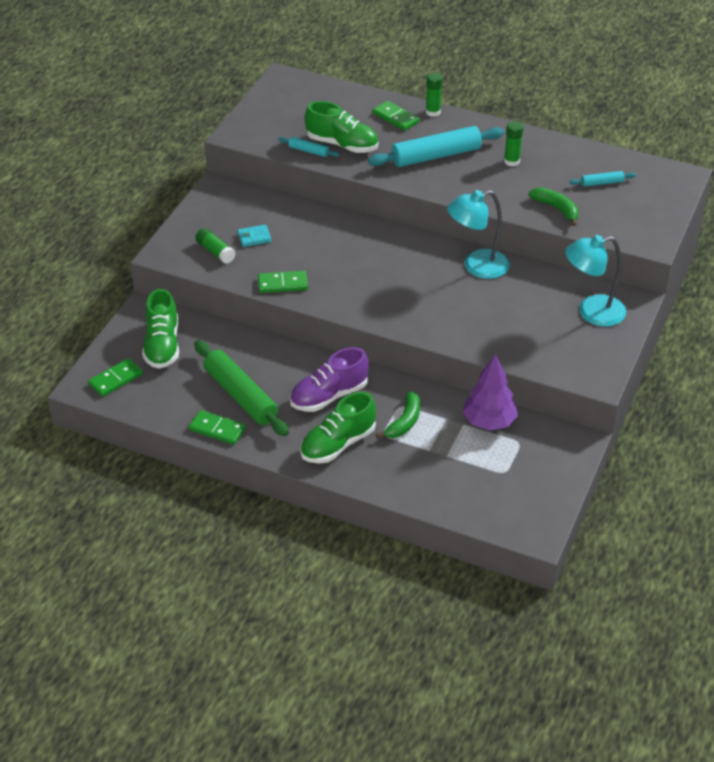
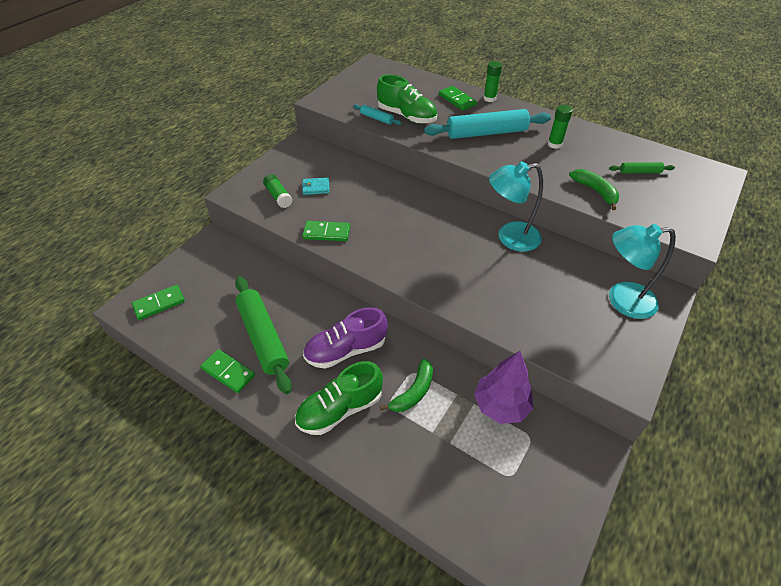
camera: 10 degrees right, 5 degrees up
(162, 345) = (213, 275): green shoe -> none
(602, 183) = (640, 172): turquoise rolling pin -> green rolling pin

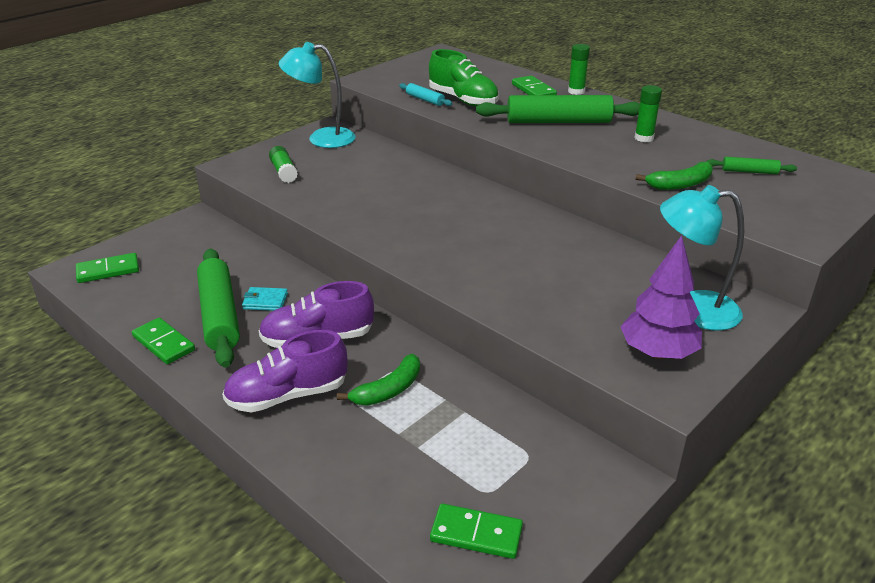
camera: 10 degrees right, 15 degrees down
(316, 187) = (332, 168): turquoise wallet -> turquoise wallet (265, 301)
(326, 233) = (328, 210): green domino -> green domino (476, 534)
(340, 409) = (287, 395): green shoe -> purple shoe
(486, 133) = (558, 122): turquoise rolling pin -> green rolling pin
(500, 405) = (500, 418): purple tree -> purple tree (657, 353)
(510, 238) = (562, 235): turquoise lamp -> turquoise lamp (321, 138)
(595, 191) = (680, 184): green banana -> green banana turned 90 degrees clockwise

